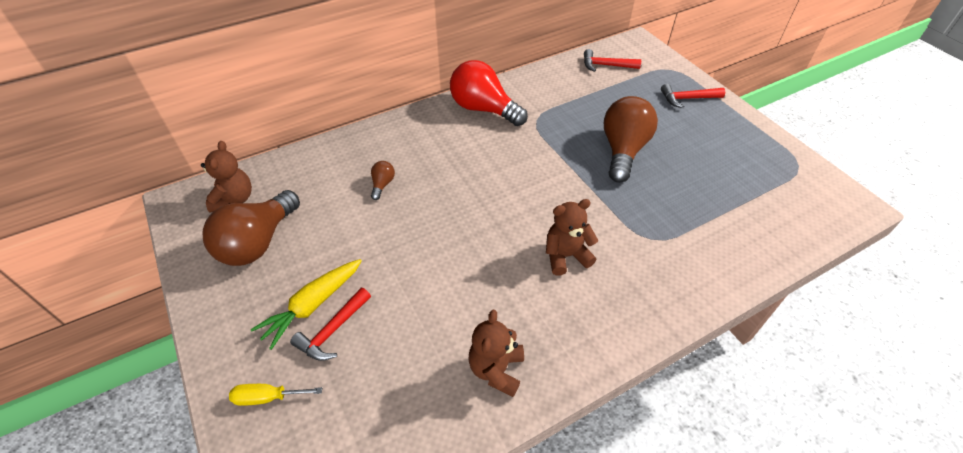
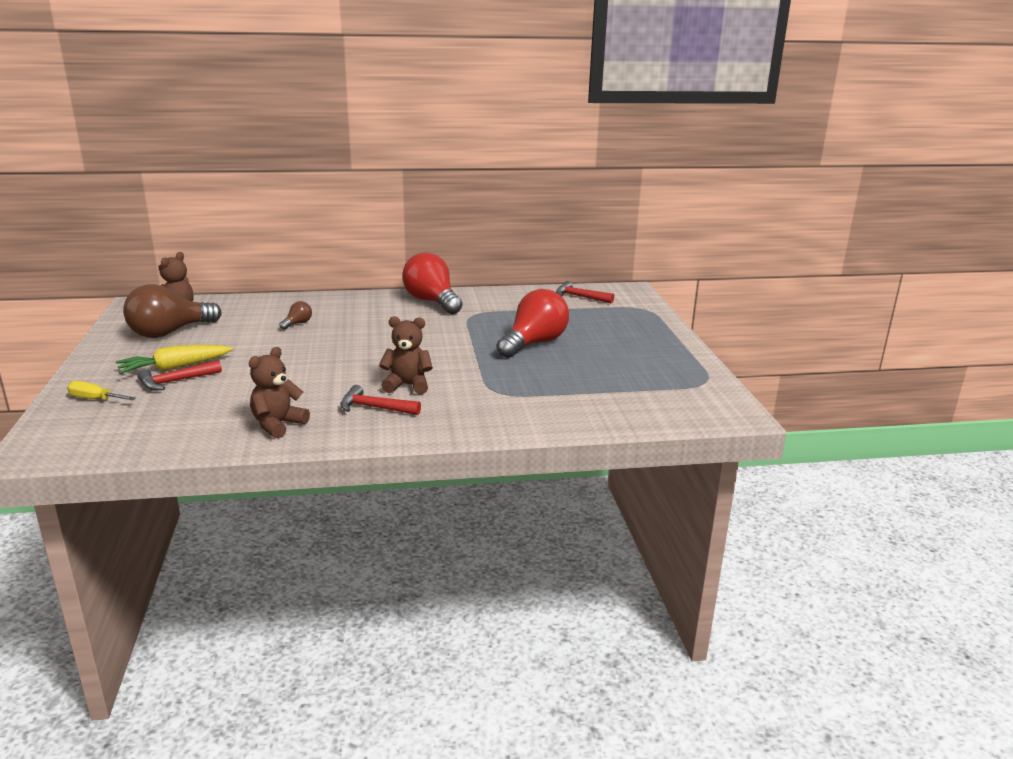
camera: 20 degrees right, 25 degrees down
(623, 150) = (534, 343): brown light bulb -> red light bulb
(687, 99) = (638, 327): red hammer -> red hammer (374, 408)

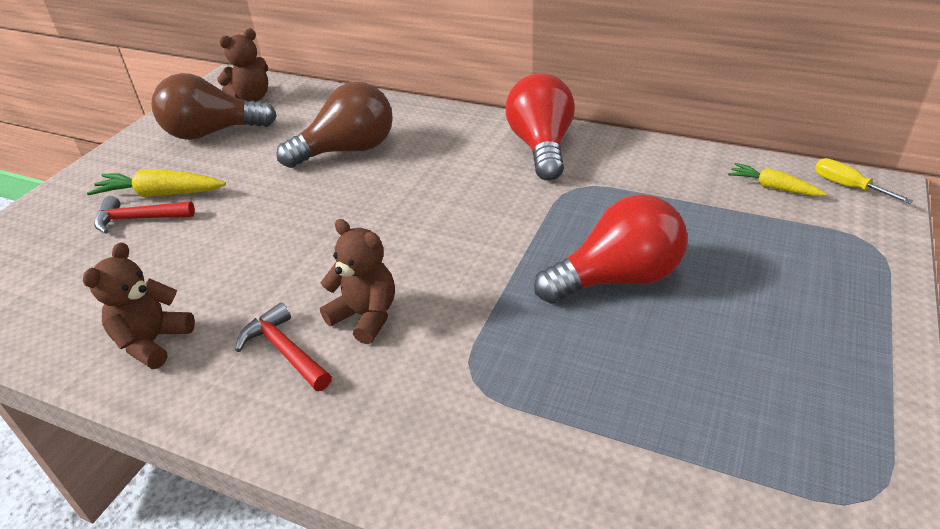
camera: 35 degrees right, 15 degrees up
(95, 399) = (46, 225): yellow screwdriver -> yellow screwdriver (847, 186)
(278, 425) = (153, 342): brown teddy bear -> brown teddy bear turned 45 degrees counterclockwise
(297, 323) = (348, 150): brown light bulb -> brown light bulb, size x2.32
(579, 297) = (773, 187): red hammer -> yellow carrot

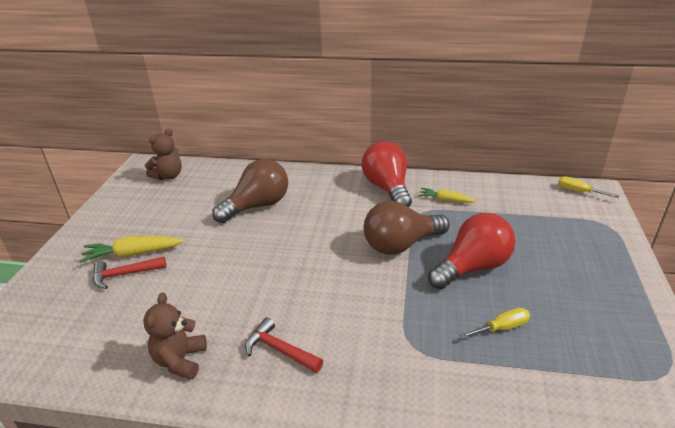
camera: 15 degrees left, 5 degrees down
(212, 133) = (150, 205): brown light bulb -> brown light bulb (401, 245)
(365, 316) = (324, 317): brown teddy bear -> none
(621, 376) = (502, 328): none -> yellow screwdriver
(773, 187) = (538, 197): yellow carrot -> yellow carrot (445, 200)

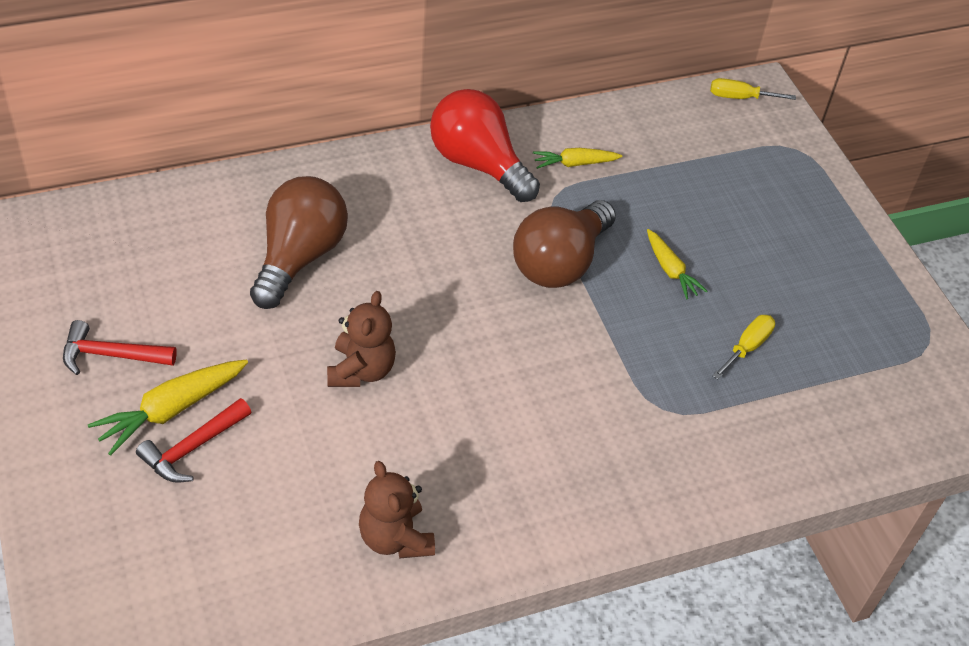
camera: 35 degrees left, 15 degrees up
(168, 176) = (84, 240): brown teddy bear -> brown teddy bear (361, 370)
(279, 350) = (510, 474): red hammer -> red hammer (111, 355)
(472, 267) = (670, 270): red light bulb -> yellow carrot

